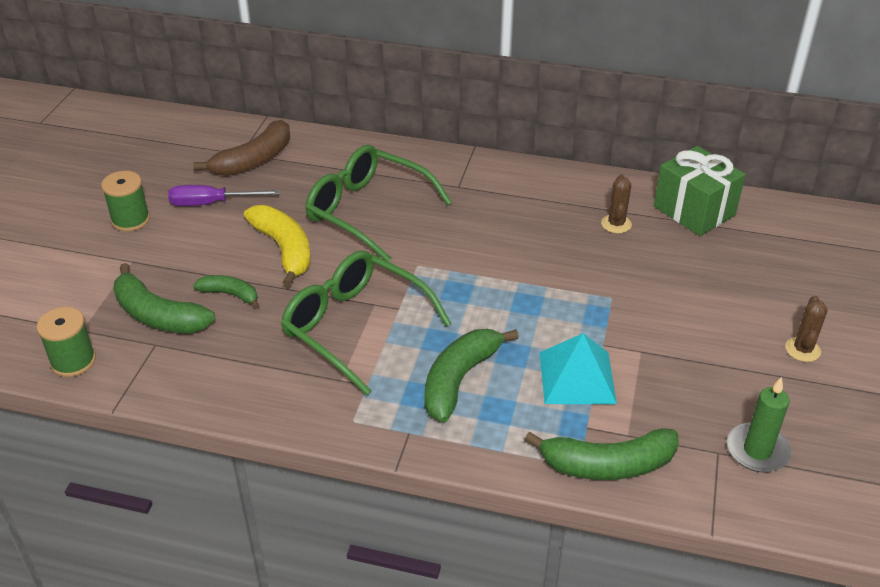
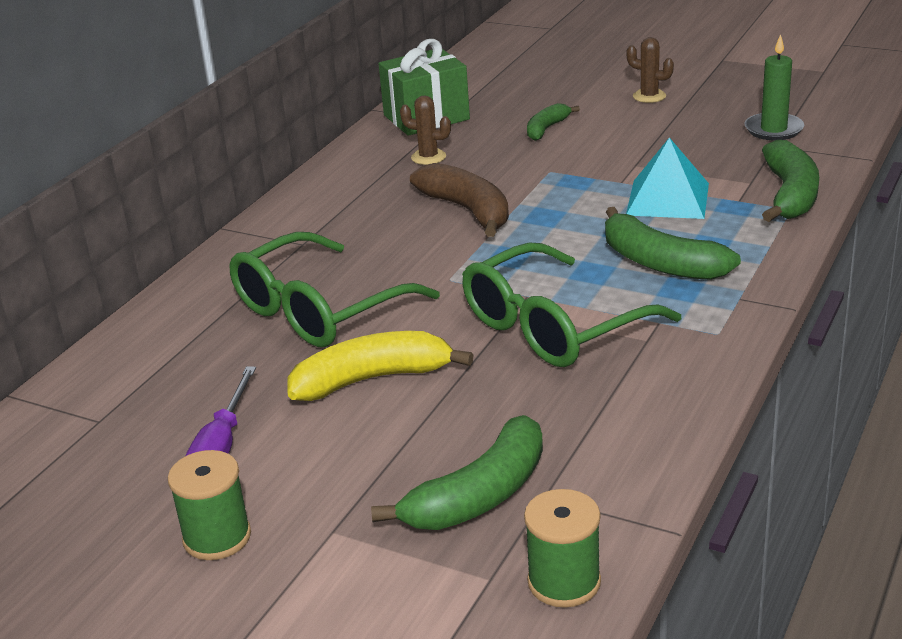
camera: 75 degrees left, 10 degrees down
(230, 294) = (455, 426): green banana -> green banana (546, 129)
(254, 160) = (129, 407): brown banana -> brown banana (468, 210)

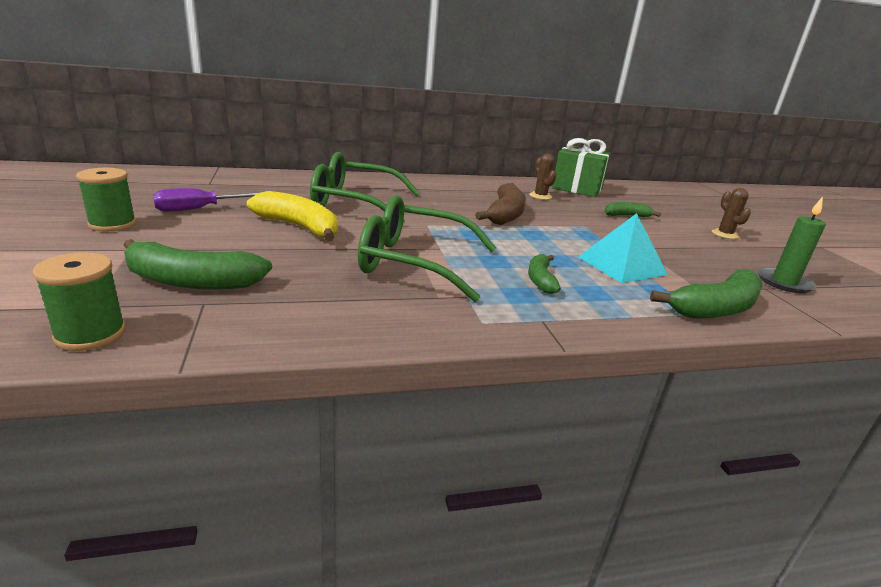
camera: 45 degrees right, 5 degrees down
(660, 263) = (540, 280): green banana -> green banana, size x0.58

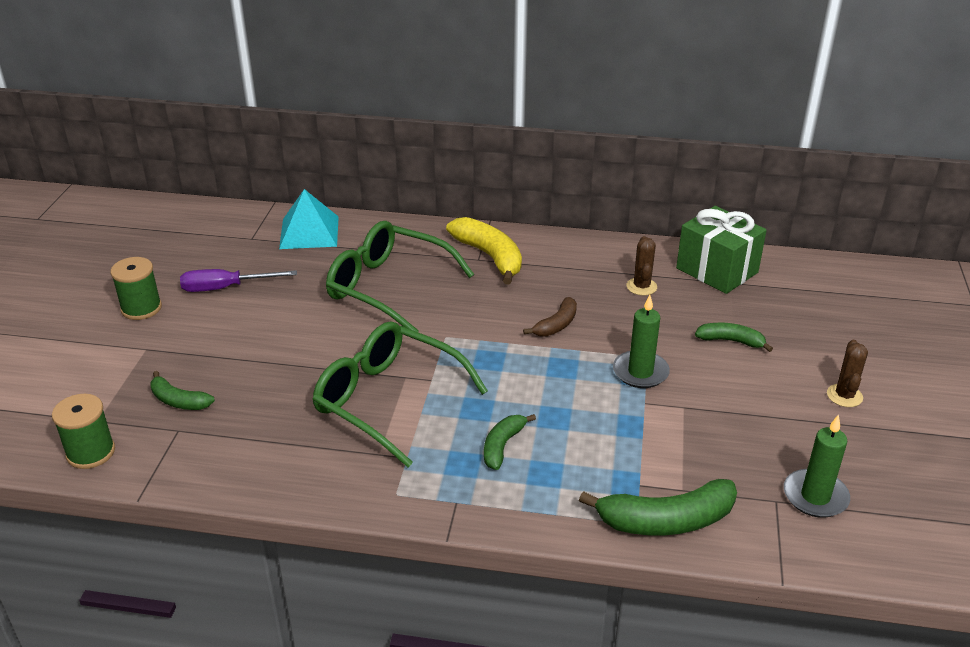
camera: 25 degrees right, 10 degrees up
(192, 281) = (179, 401): green banana -> green banana, size x0.58
(299, 227) = (306, 329): yellow banana -> yellow banana (490, 257)
(505, 215) = (556, 325): brown banana -> brown banana, size x0.58
(590, 233) = (640, 372): none -> green candle
(622, 265) = (623, 436): turquoise pyramid -> turquoise pyramid (309, 232)

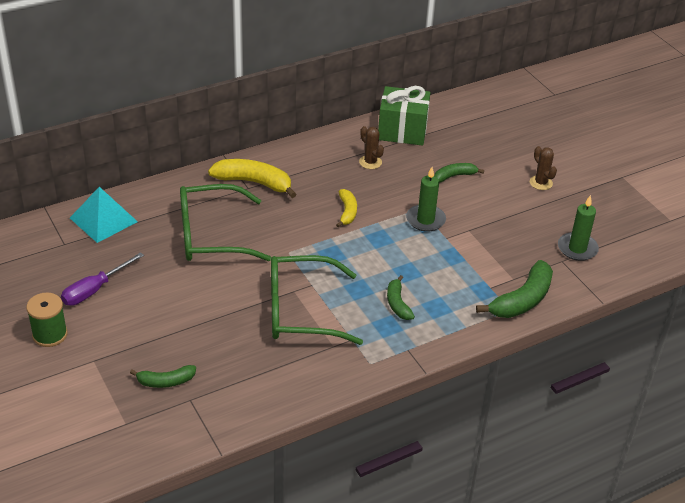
camera: 40 degrees left, 5 degrees up
(91, 452) = (150, 444): green spool -> none
(556, 325) = (347, 212): brown banana -> yellow banana

